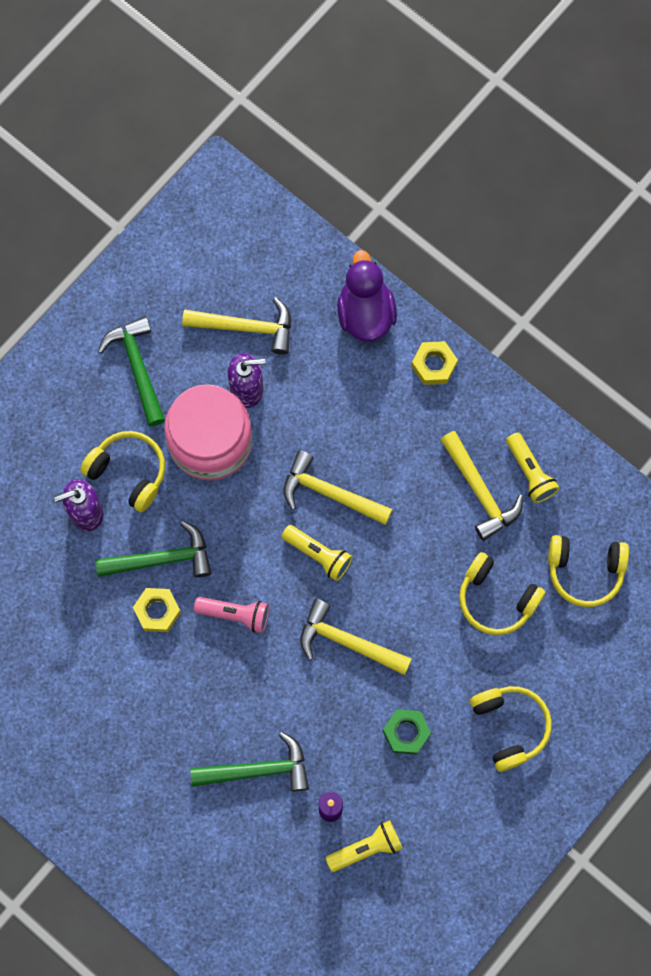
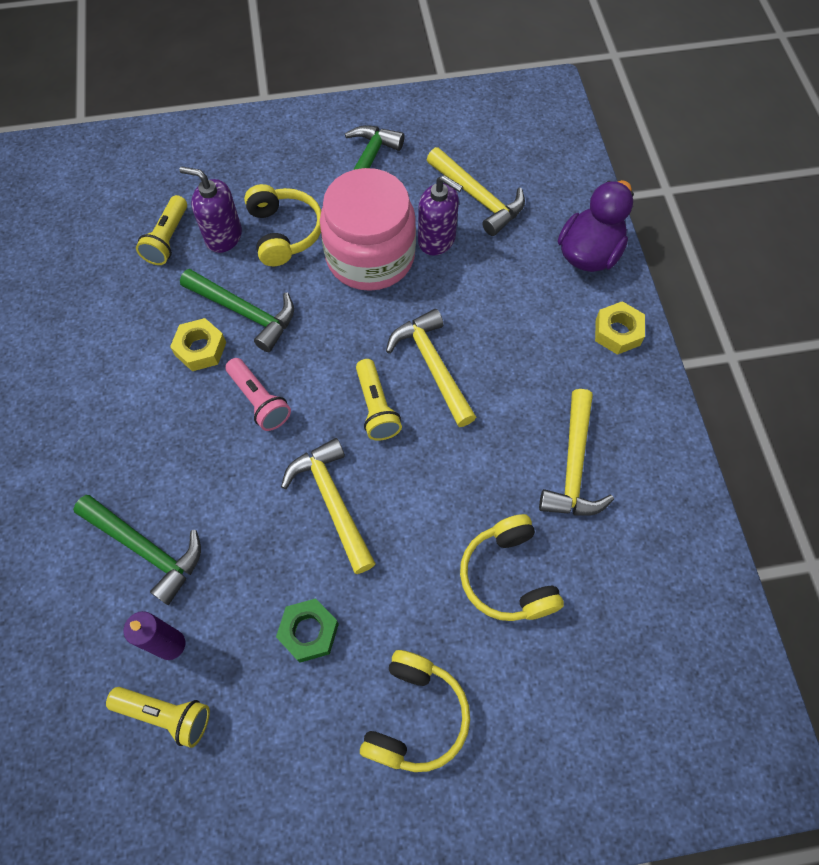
camera: 40 degrees right, 10 degrees down
(530, 472) = (637, 486): yellow flashlight -> yellow flashlight (168, 239)
(585, 571) = (622, 622): yellow headphones -> none

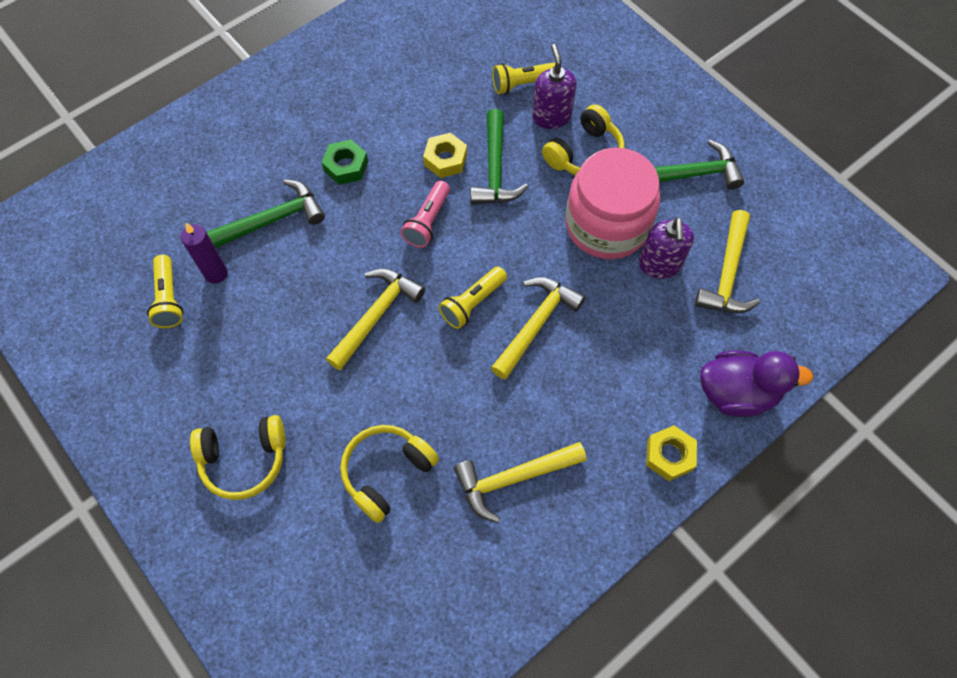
camera: 60 degrees right, 0 degrees up
(146, 549) = (274, 219): green hammer -> green hammer turned 120 degrees counterclockwise
(309, 632) = (269, 355): green nut -> green nut (346, 166)

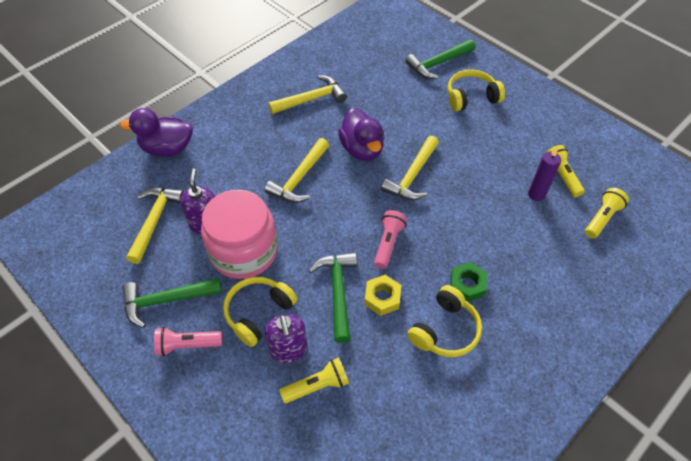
camera: 175 degrees right, 10 degrees down
(274, 219) = (510, 236): green hammer -> green hammer (438, 63)
(387, 472) = (386, 97): yellow headphones -> yellow headphones (445, 330)
(441, 368) = (362, 149): none -> purple duck
(472, 303) = (345, 188): yellow flashlight -> yellow flashlight (602, 218)
(658, 128) = (187, 345): none -> pink flashlight
(669, 455) = (217, 115): yellow nut -> none

